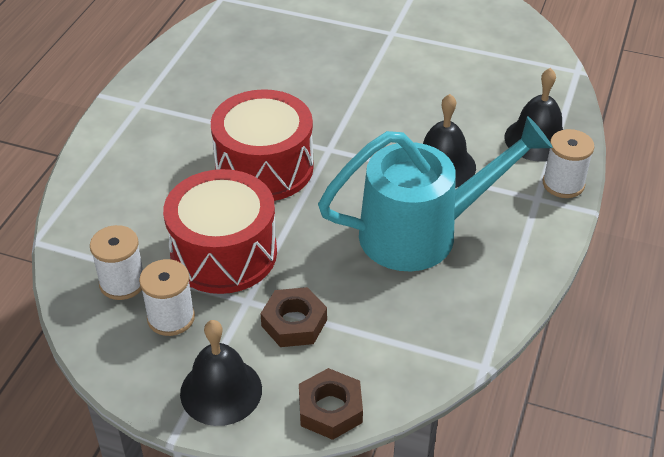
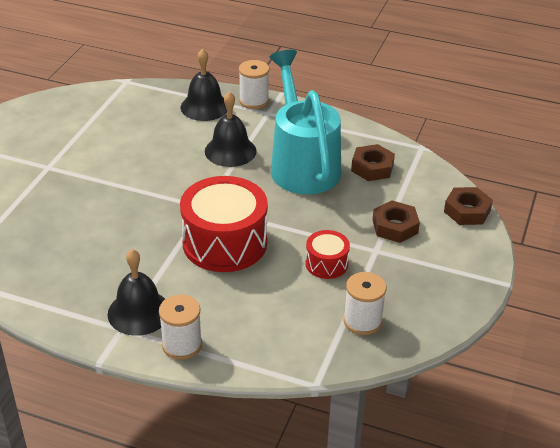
camera: 90 degrees left, 5 degrees down
(171, 318) = (397, 290): white spool -> white spool (182, 345)
(221, 391) = (461, 261): black bell -> black bell (139, 312)
(224, 253) = (326, 264): red drum -> red drum, size x0.50
(424, 305) = (372, 167): none -> brown nut

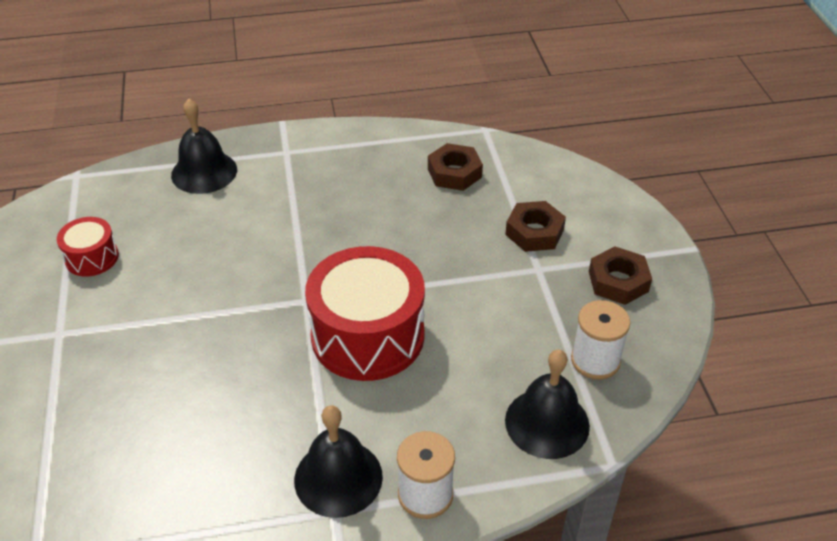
camera: 30 degrees left, 5 degrees up
(230, 151) = (280, 216): black bell -> black bell (547, 423)
(254, 101) = (258, 143): white spool -> none
(302, 164) = (376, 199): turquoise watering can -> none
(326, 264) = (501, 309): red drum -> red drum (92, 257)
(467, 211) = (589, 183): brown nut -> brown nut (618, 281)

